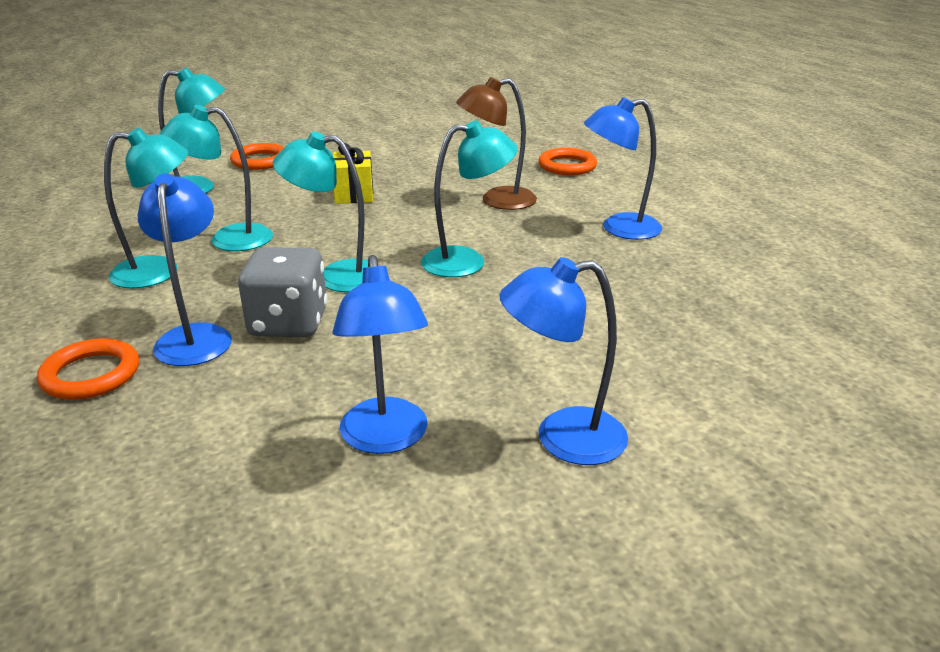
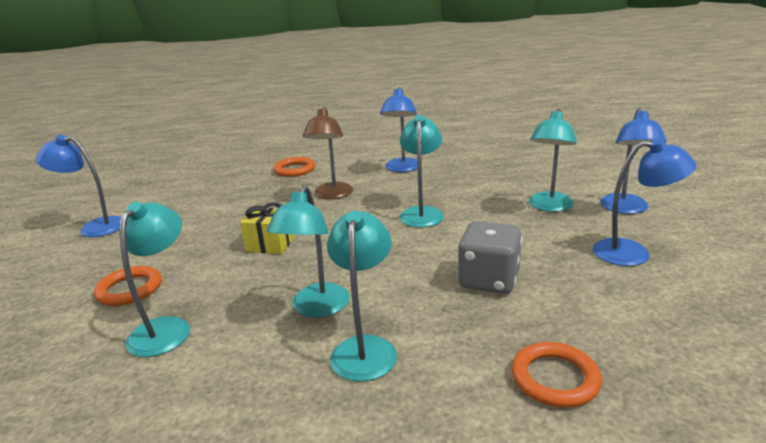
camera: 70 degrees left, 5 degrees down
(195, 336) = (499, 323): blue lamp -> blue lamp (95, 227)
(337, 276) = (421, 259): turquoise lamp -> turquoise lamp (549, 206)

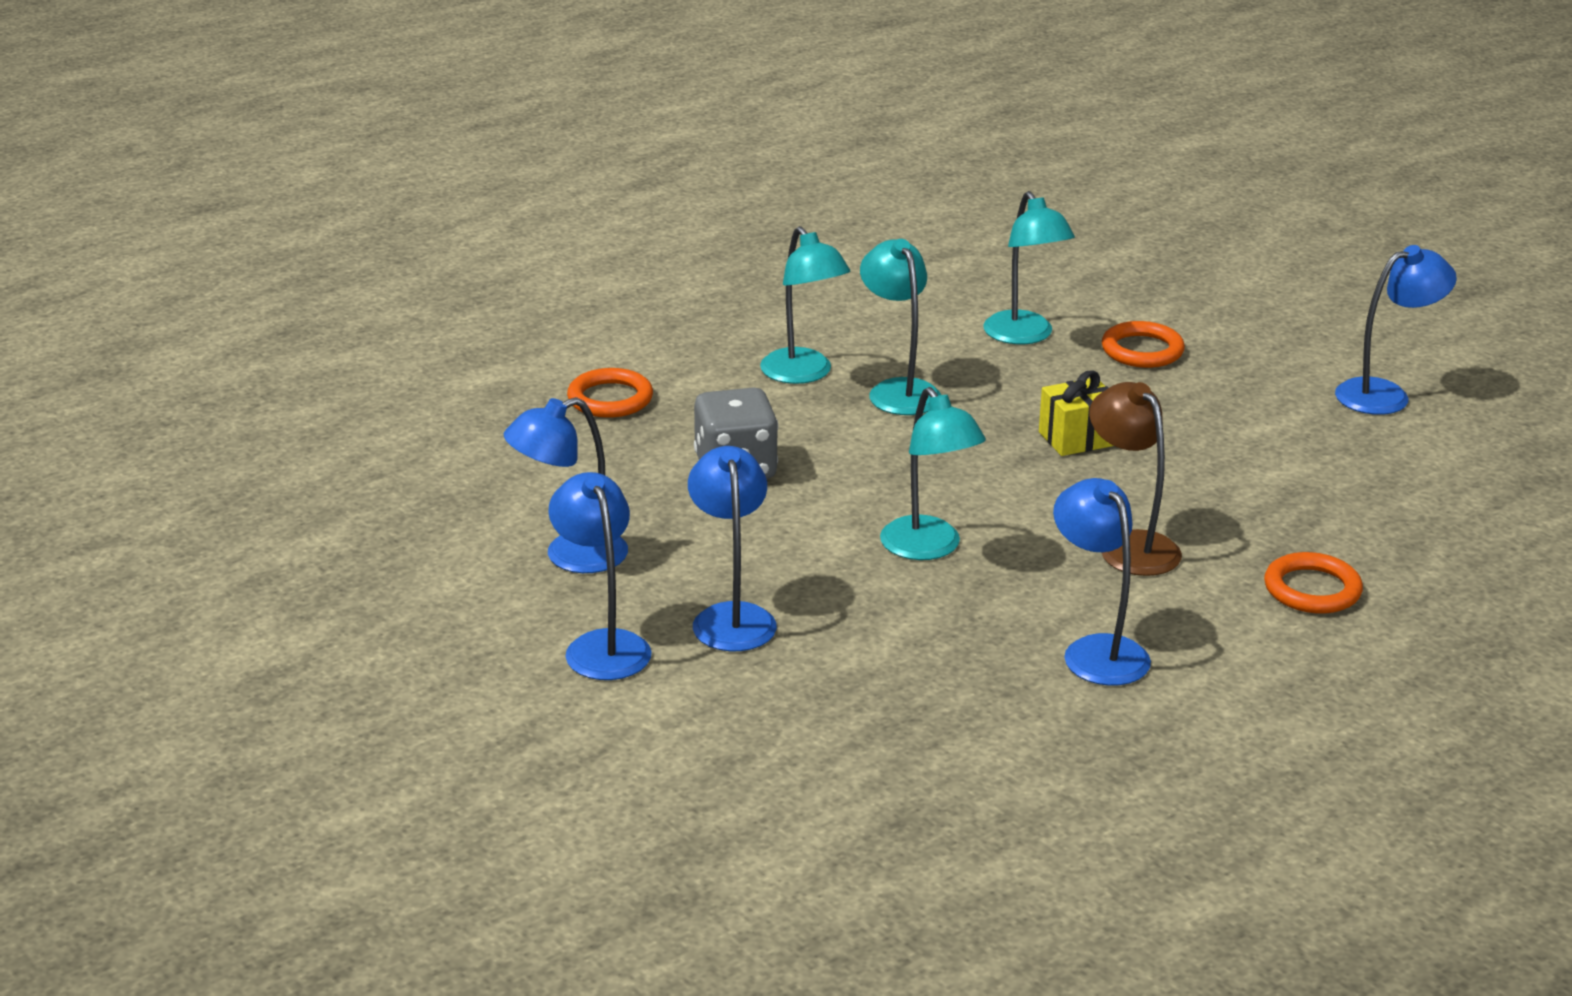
camera: 145 degrees right, 5 degrees up
(549, 206) = (732, 617): turquoise lamp -> blue lamp

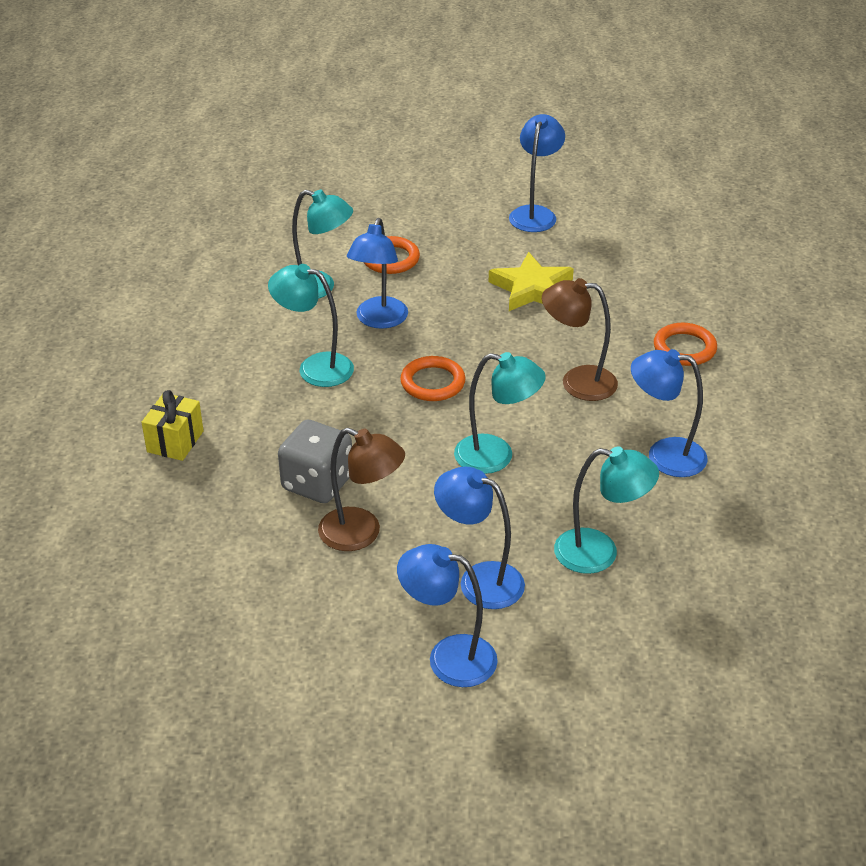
camera: 50 degrees left, 10 degrees up
(570, 556) = (329, 615): blue lamp -> blue lamp (379, 320)
(610, 399) = (164, 490): orange ring -> orange ring (433, 382)
(701, 524) = (361, 534): none -> brown lamp
(803, 374) = (246, 393): turquoise lamp -> turquoise lamp (599, 553)
(1077, 439) = (450, 335): yellow gift -> yellow gift (175, 441)
(1243, 451) = (531, 289): none -> yellow star

